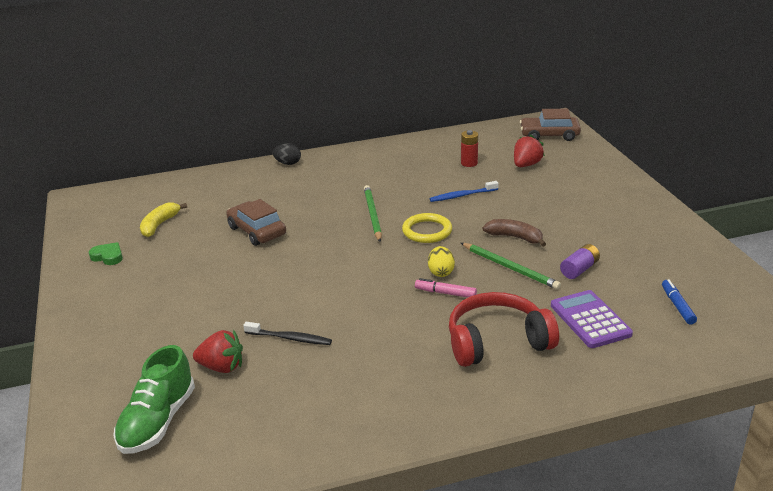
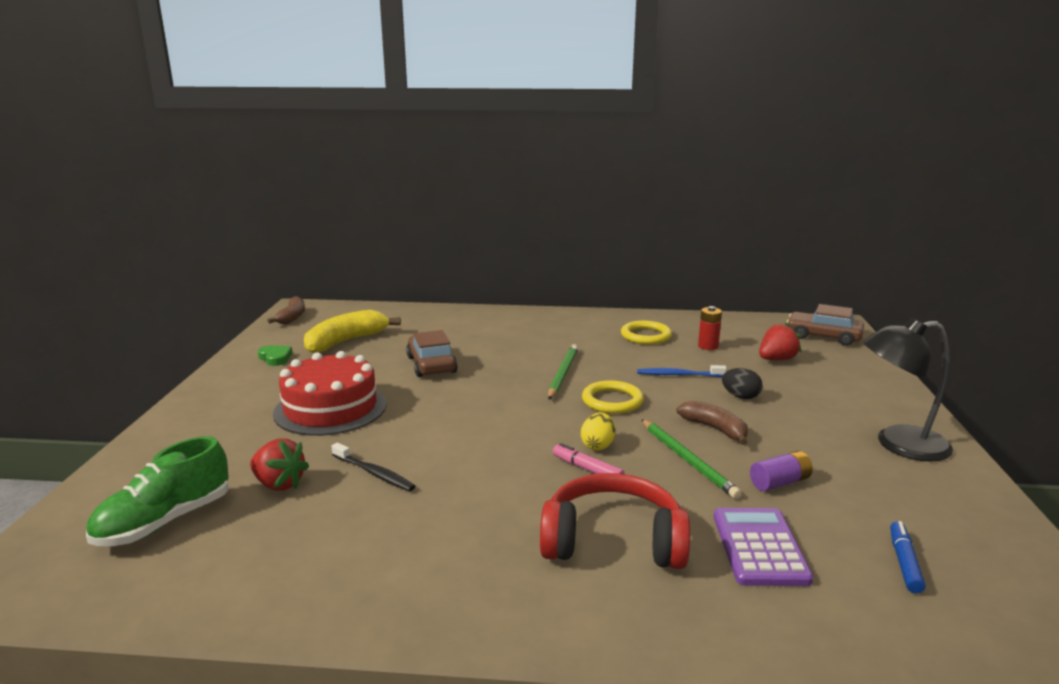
camera: 20 degrees right, 10 degrees down
(82, 210) = (292, 317): none -> brown banana
(159, 225) = (346, 341): yellow banana -> yellow banana, size x1.55
(204, 292) = (330, 408): none -> red cake
(288, 163) = (512, 314): black egg -> black egg (740, 396)
(415, 163) = (645, 336): none -> yellow ring
(640, 220) = (898, 444): none -> black lamp

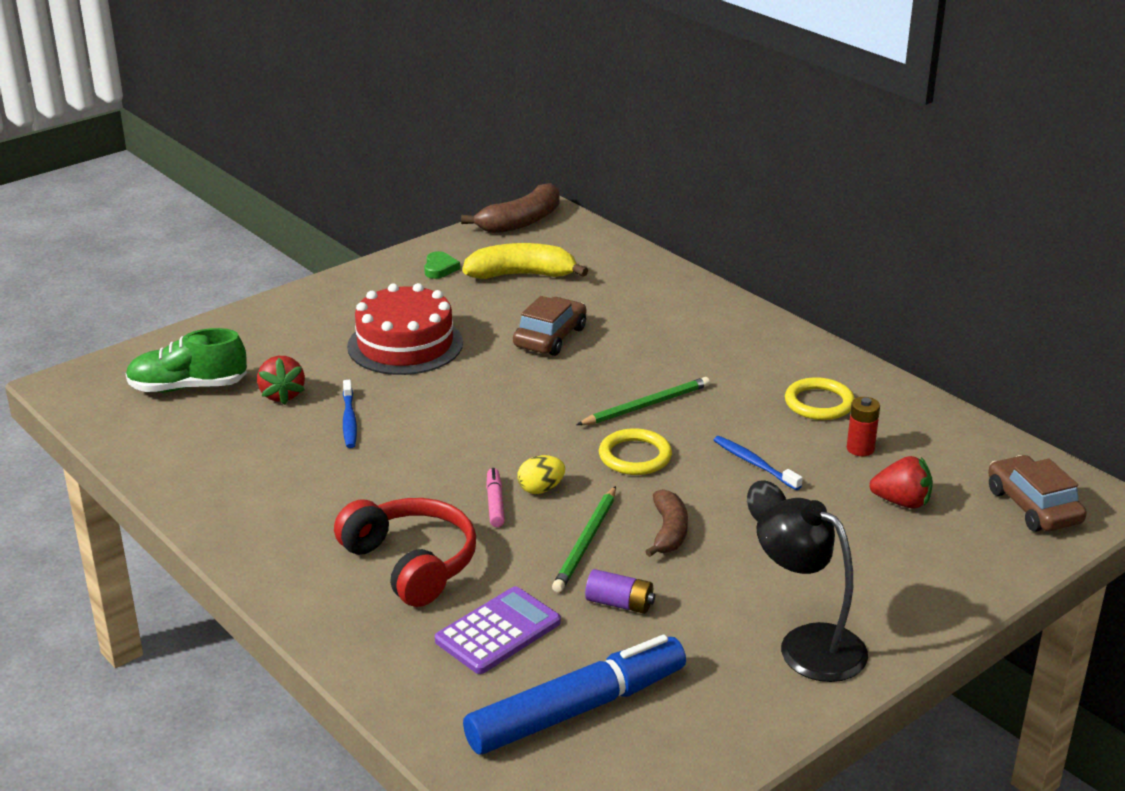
camera: 45 degrees right, 10 degrees up
(292, 317) = (521, 222): brown banana -> brown banana, size x1.55
(374, 473) = (349, 420): black toothbrush -> blue toothbrush
(904, 562) = (577, 709): blue marker -> blue marker, size x2.39

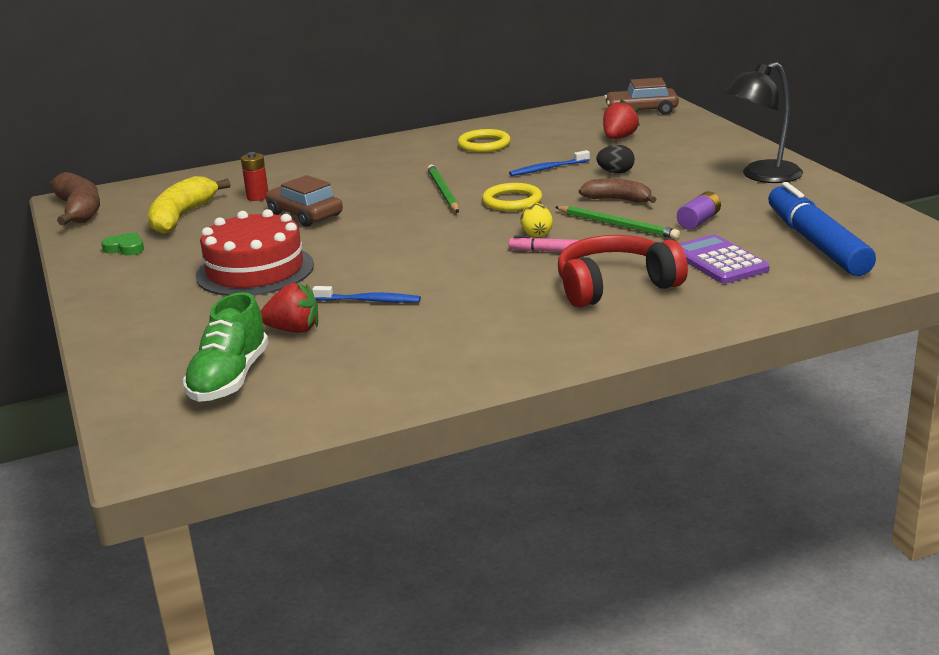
camera: 70 degrees left, 5 degrees down
(860, 449) = (550, 140): red battery -> red battery (257, 197)

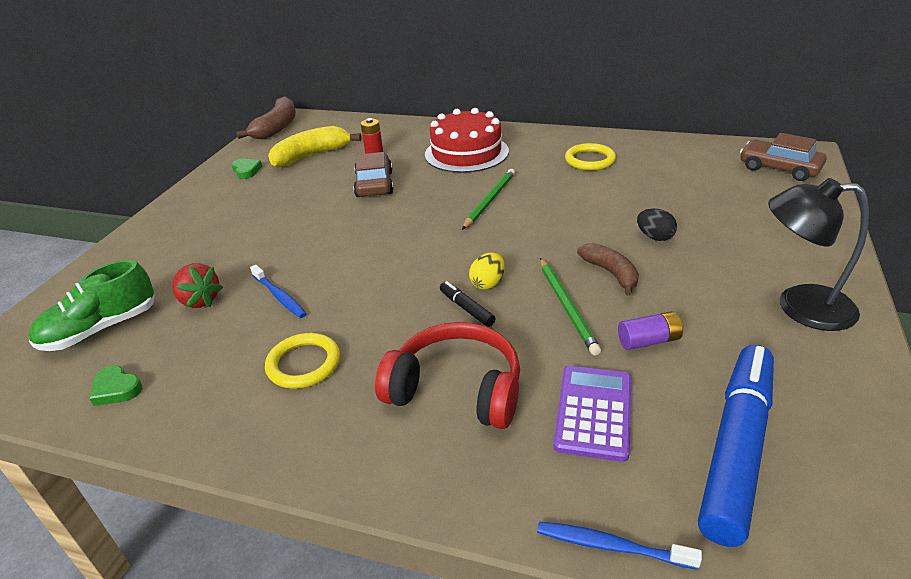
camera: 40 degrees right, 10 degrees up
(255, 270) = (270, 226): red cake -> red cake (466, 153)
(336, 393) = (116, 389): none -> green heart
(512, 201) = (523, 234): yellow ring -> yellow ring (304, 364)
(546, 251) = (466, 308): pink marker -> black marker
(547, 169) = (602, 207): blue toothbrush -> blue toothbrush (611, 546)
(619, 138) = (714, 194): red strawberry -> none

